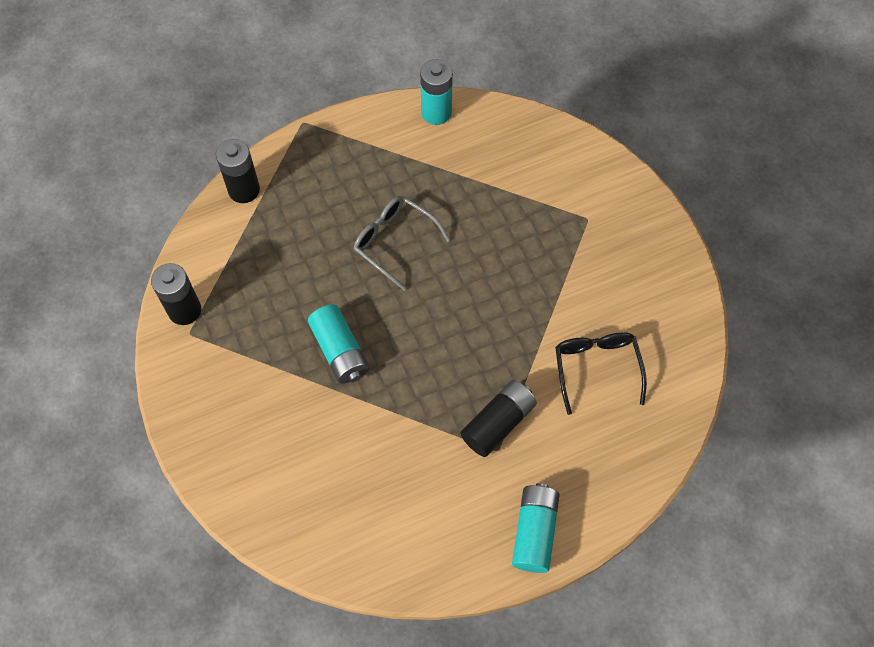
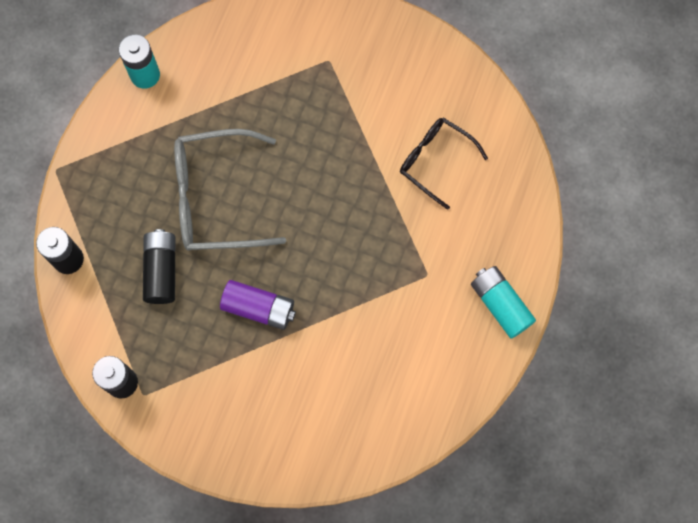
camera: 45 degrees left, 10 degrees up
(340, 351) = (259, 308): turquoise battery -> purple battery
(394, 242) = (215, 198): grey glasses -> grey glasses, size x1.60
(498, 423) = (410, 257): black battery -> black battery (161, 270)

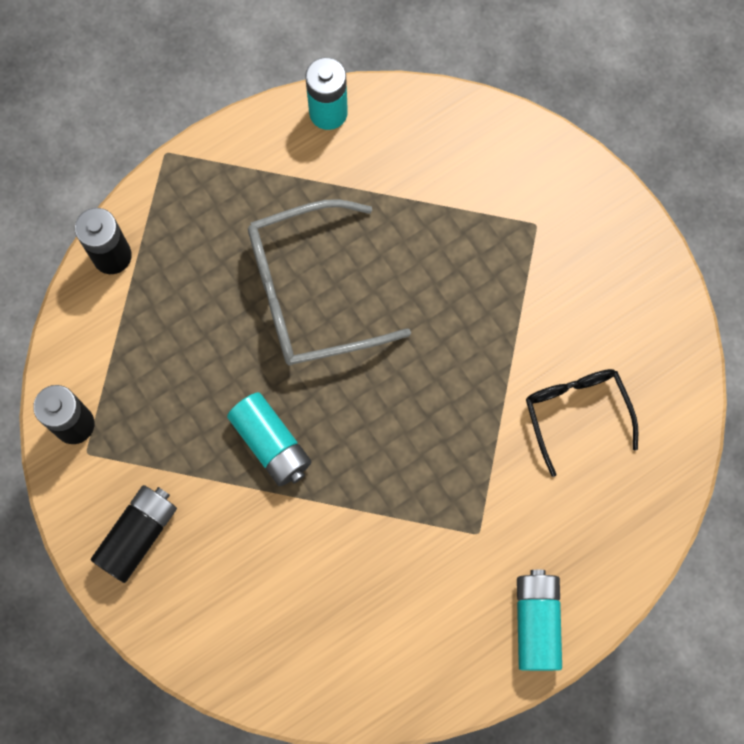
camera: 35 degrees right, 0 degrees up
(161, 270) = (198, 333): black battery -> black battery (138, 535)
(215, 198) = (309, 293): grey glasses -> grey glasses turned 45 degrees counterclockwise
(259, 308) = (271, 444): purple battery -> turquoise battery

